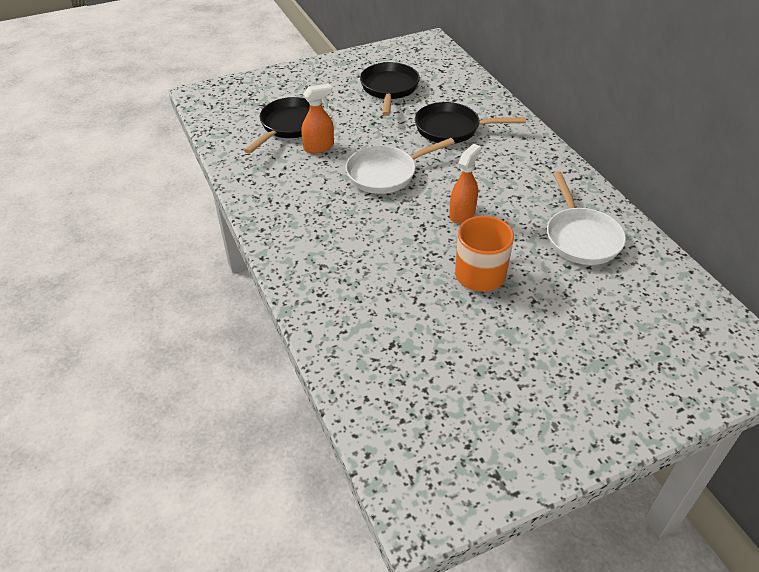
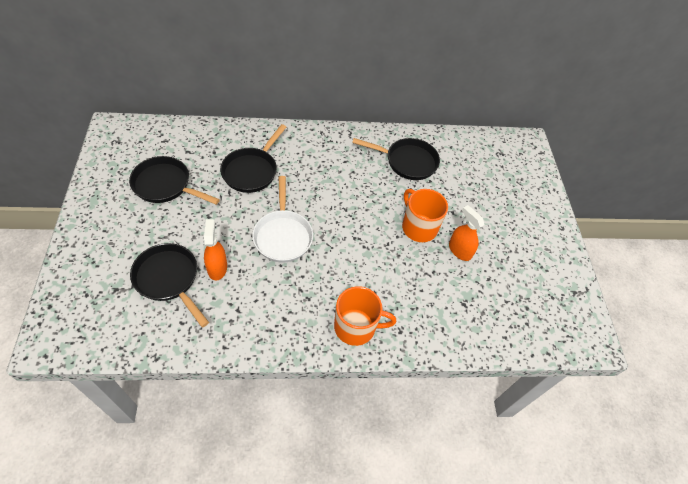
camera: 75 degrees left, 10 degrees up
(306, 257) = (356, 327): none -> orange mug
(462, 214) = (355, 210): orange spray bottle -> orange spray bottle (459, 250)
(581, 237) = (407, 162): white pan -> black pan

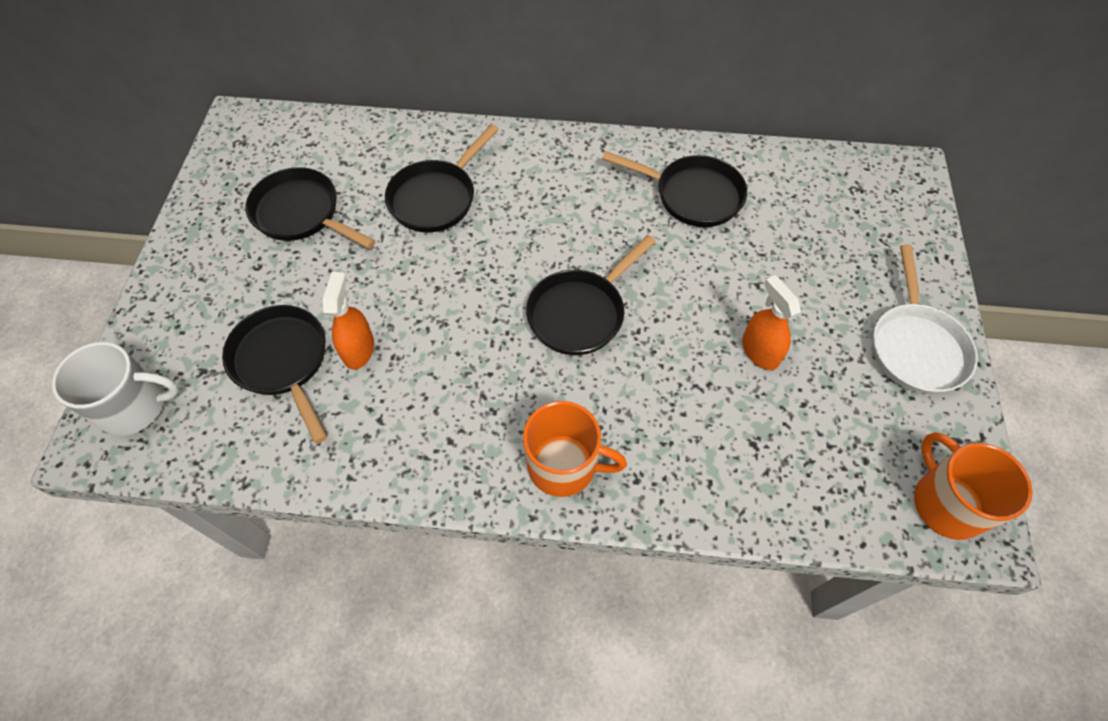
camera: 15 degrees right, 5 degrees up
(73, 316) = (135, 406): none -> white mug
(283, 235) = (469, 305): white pan -> white pan (915, 346)
(352, 235) = (580, 312): none -> black pan
(418, 227) = (694, 306): orange mug -> orange mug (946, 503)

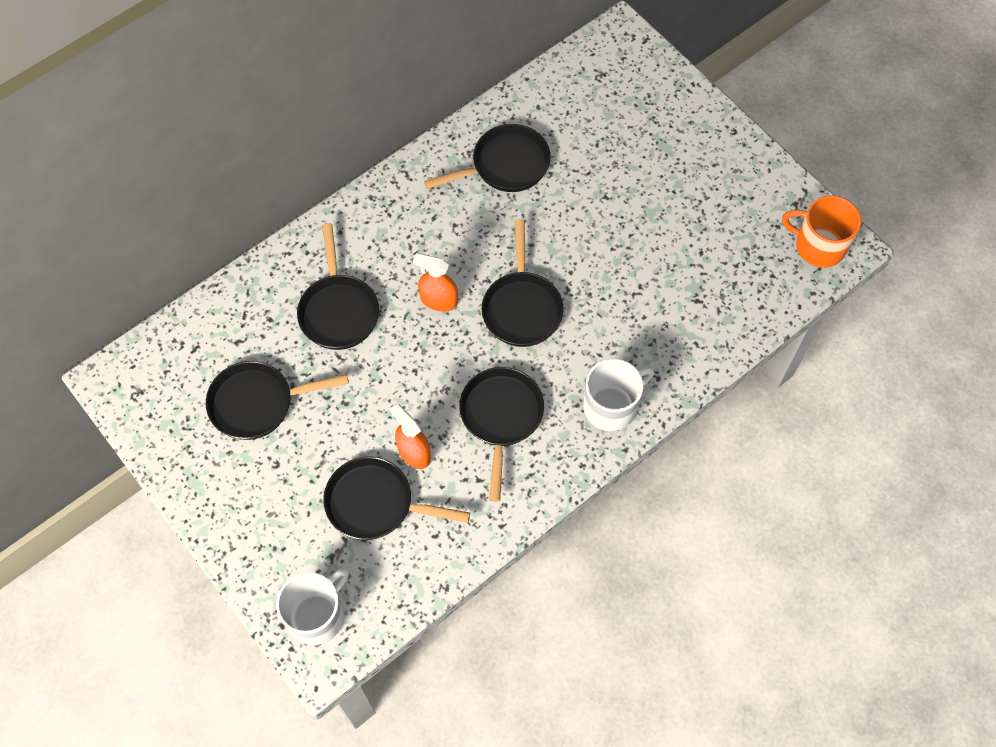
camera: 45 degrees left, 5 degrees up
(458, 386) = (501, 418): none -> black pan
(564, 465) = (611, 406): orange mug -> white mug
(760, 351) = (648, 240): orange spray bottle -> orange spray bottle (438, 300)
(915, 346) = (727, 162): white pan -> none

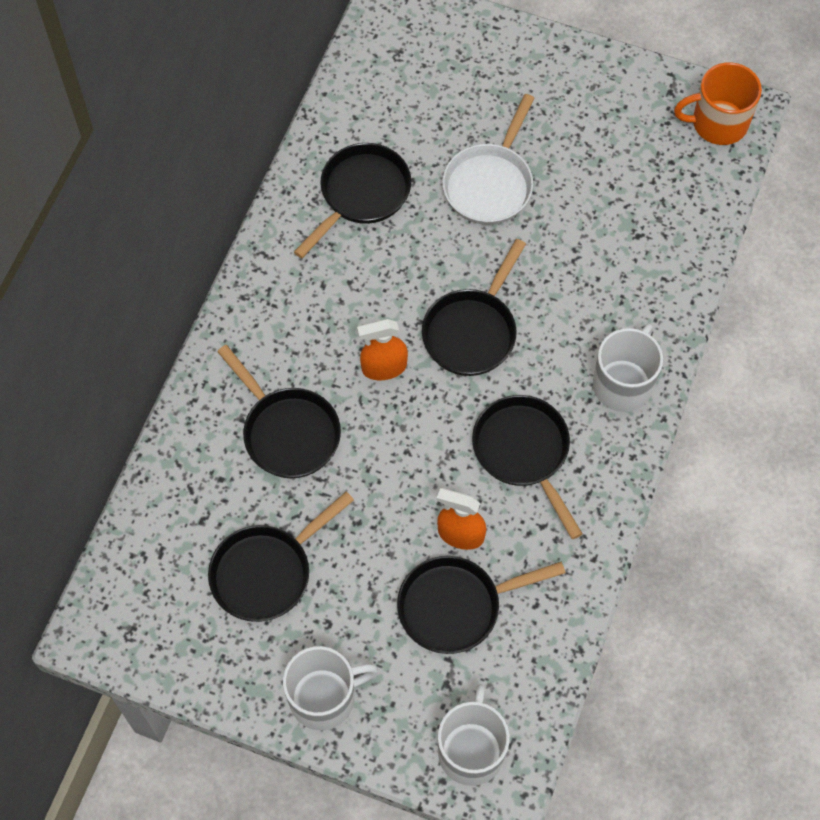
camera: 30 degrees left, 0 degrees up
(238, 516) = (324, 697): none -> white mug
(522, 307) = (472, 331): black pan -> black pan turned 60 degrees clockwise
(607, 205) = (490, 183): none -> white pan

